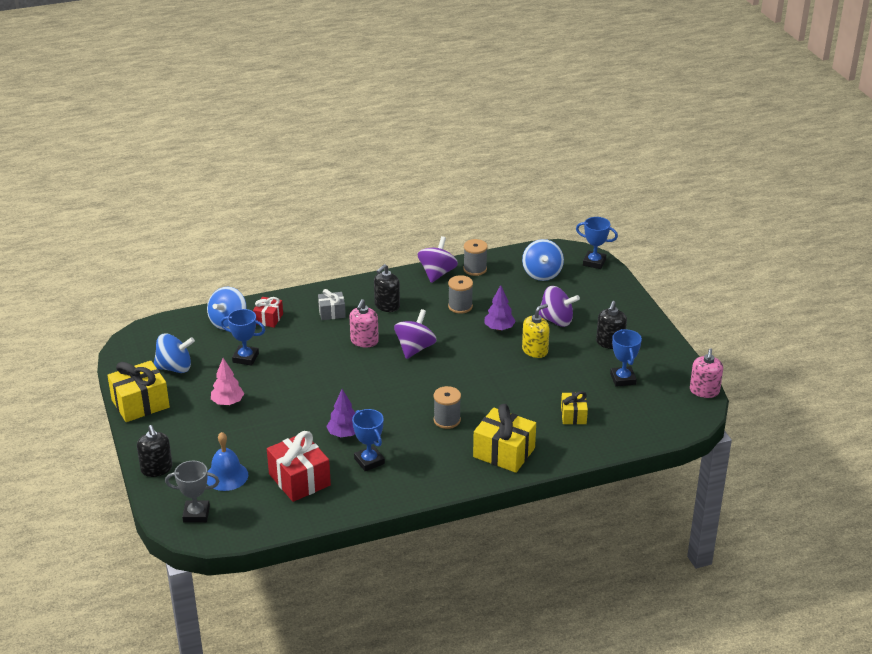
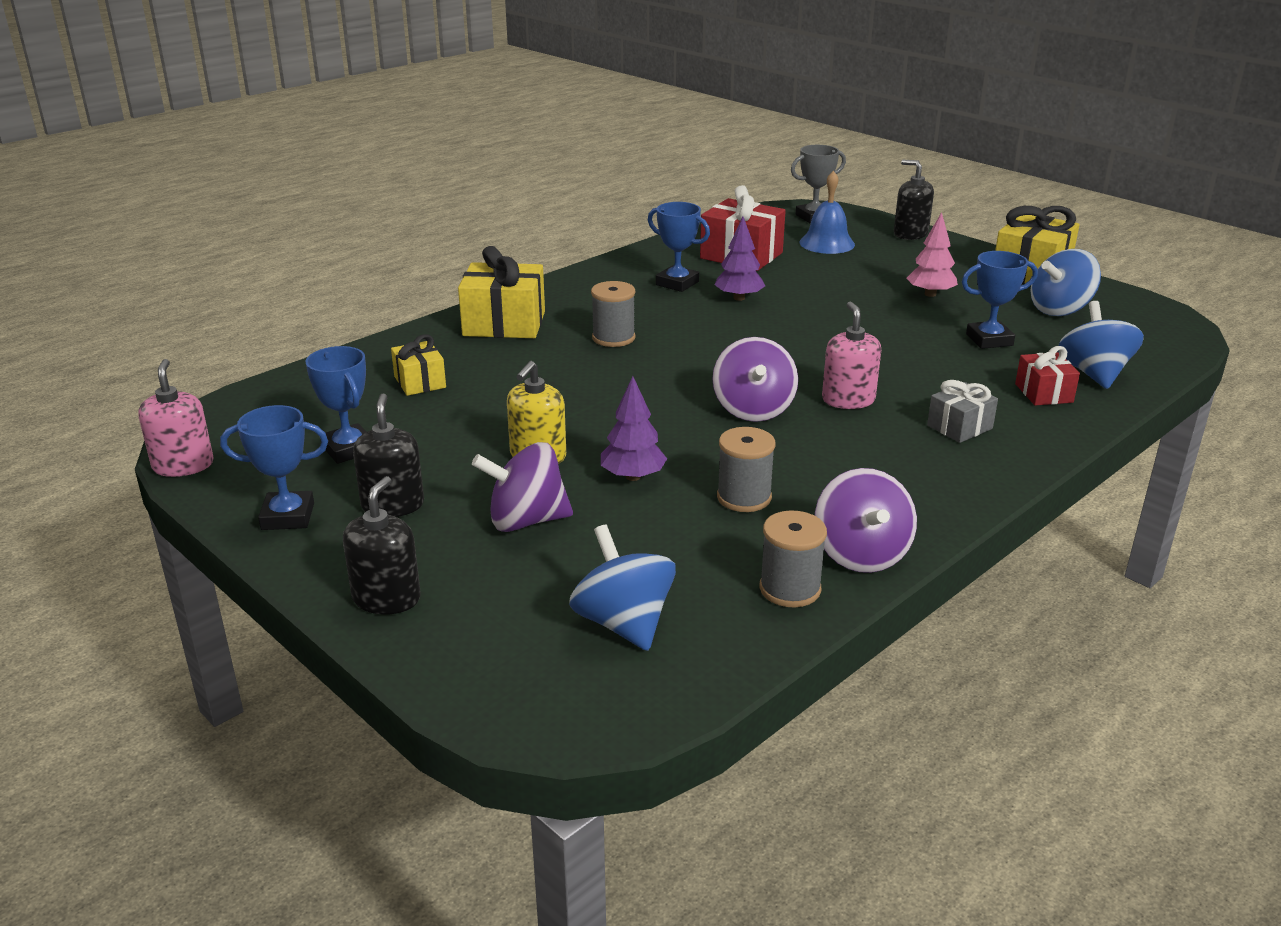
camera: 155 degrees right, 5 degrees down
(387, 305) = (882, 463): black soap dispenser -> black soap dispenser (386, 598)
(594, 262) = (504, 700): blue trophy -> blue trophy (288, 516)

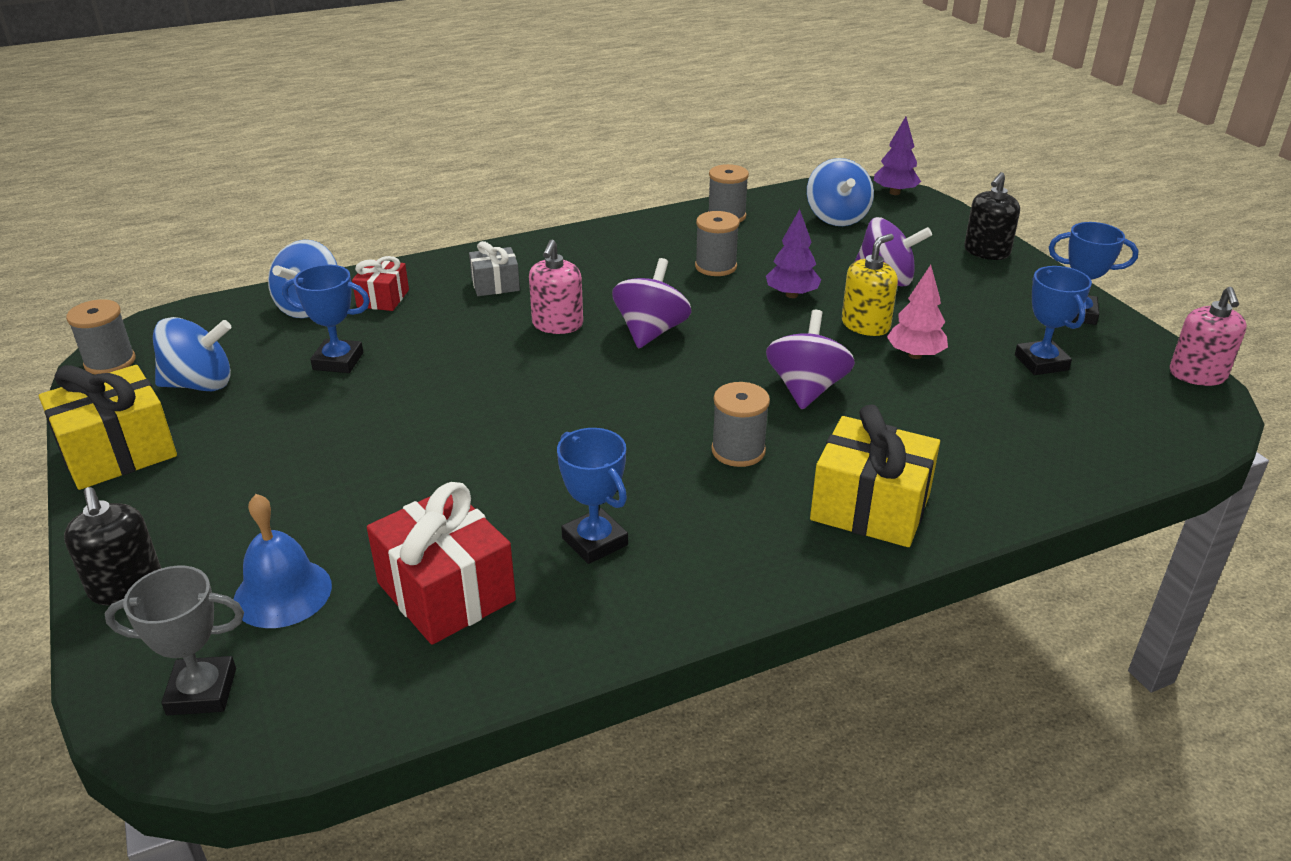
camera: 160 degrees left, 5 degrees up
(393, 505) = (991, 307): black soap dispenser -> none
(420, 382) = (979, 429): yellow gift -> none
(739, 298) = (536, 488): purple tree -> purple tree (894, 192)
(861, 554) = (666, 224): purple spinning top -> purple spinning top (806, 389)
(930, 294) = (298, 441): pink tree -> pink tree (915, 355)
(1155, 310) = (110, 362): none -> grey spool

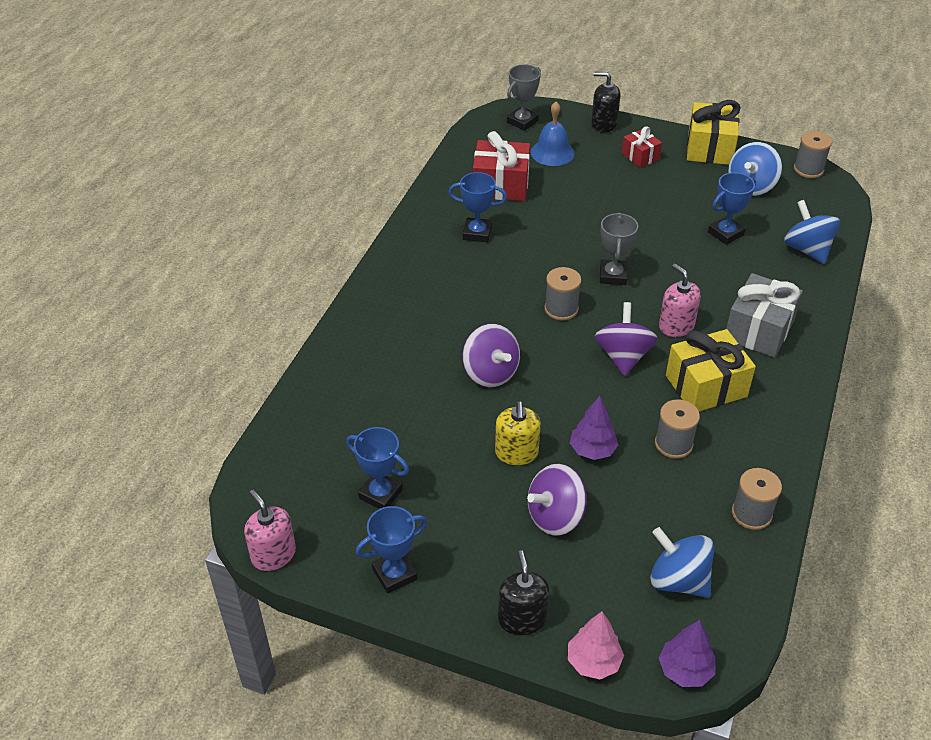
camera: 135 degrees right, 10 degrees up
(383, 298) = (788, 279): red gift -> red gift (640, 156)
(495, 285) = (759, 330): grey gift -> grey gift, size x1.75
(528, 395) = (613, 275): none -> grey trophy
(651, 332) = (623, 356): purple spinning top -> purple spinning top turned 150 degrees counterclockwise
(738, 450) = (476, 311): grey spool -> grey spool (561, 309)
(870, 507) = (384, 320): yellow gift -> yellow gift (706, 386)
(915, 355) = (461, 445): pink tree -> pink tree (593, 662)

